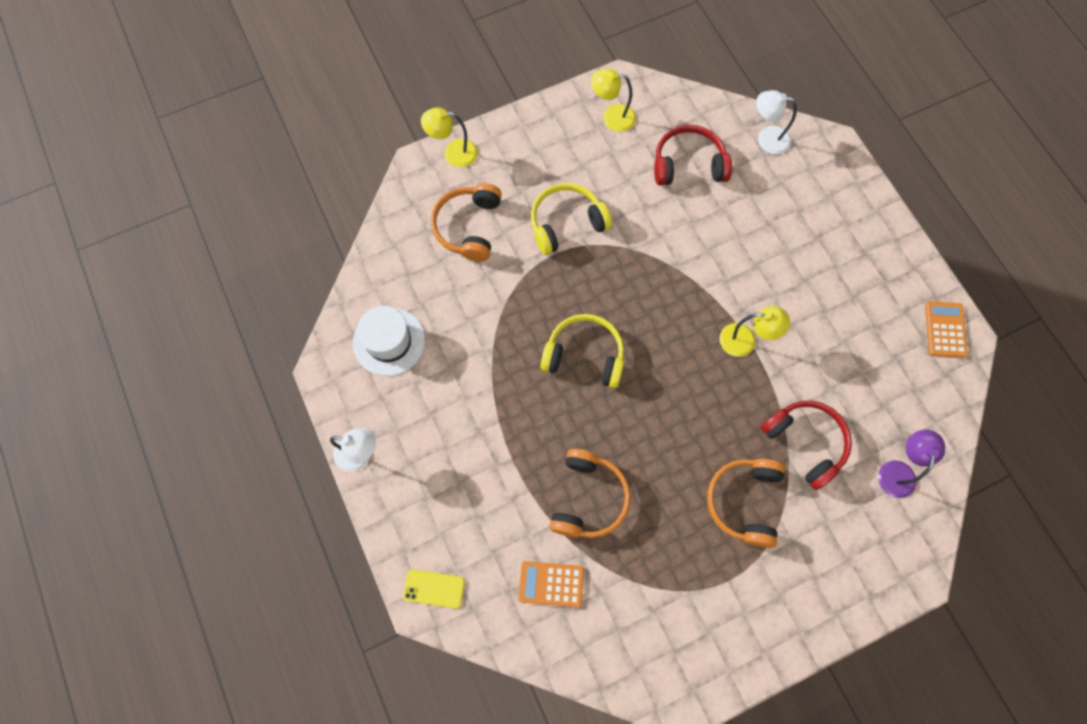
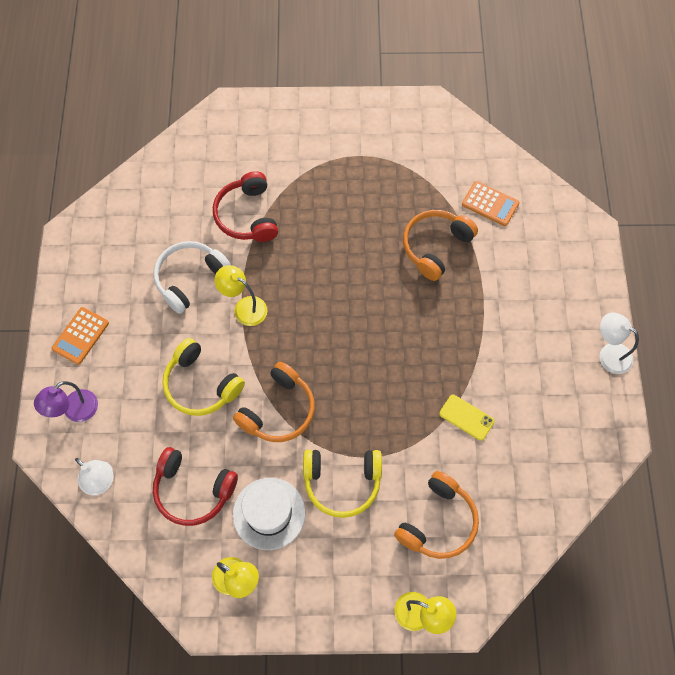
camera: 155 degrees left, 5 degrees down
(389, 341) = (554, 440): white hat -> white hat (269, 513)
(434, 588) = (579, 235): yellow phone -> yellow phone (466, 417)
(584, 356) = (386, 353): yellow headphones -> yellow headphones (201, 384)
(744, 502) = (318, 197): orange headphones -> orange headphones (278, 410)
(816, 346) = (190, 279): none -> white headphones
(898, 470) = (193, 170): purple lamp -> purple lamp (75, 411)
(945, 329) = (79, 247): orange calculator -> orange calculator (80, 336)

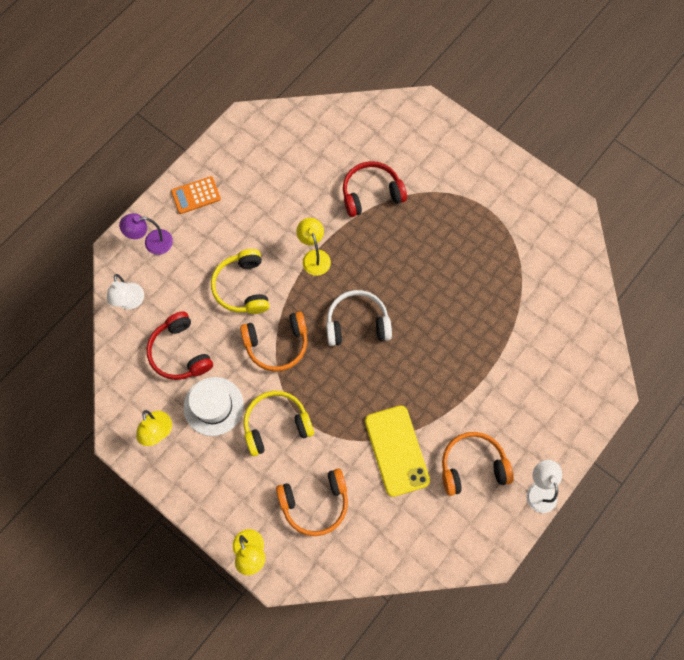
camera: 40 degrees right, 5 degrees up
(190, 279) = (296, 210): white headphones -> white headphones (357, 323)
(247, 215) = (371, 194): red headphones -> red headphones turned 45 degrees clockwise
(342, 482) = (276, 425): yellow headphones -> yellow headphones turned 120 degrees clockwise
(435, 247) = (483, 315): orange headphones -> orange headphones (472, 466)
(466, 417) = (396, 450): yellow phone -> yellow phone, size x1.89
(490, 204) = (551, 314): orange calculator -> none

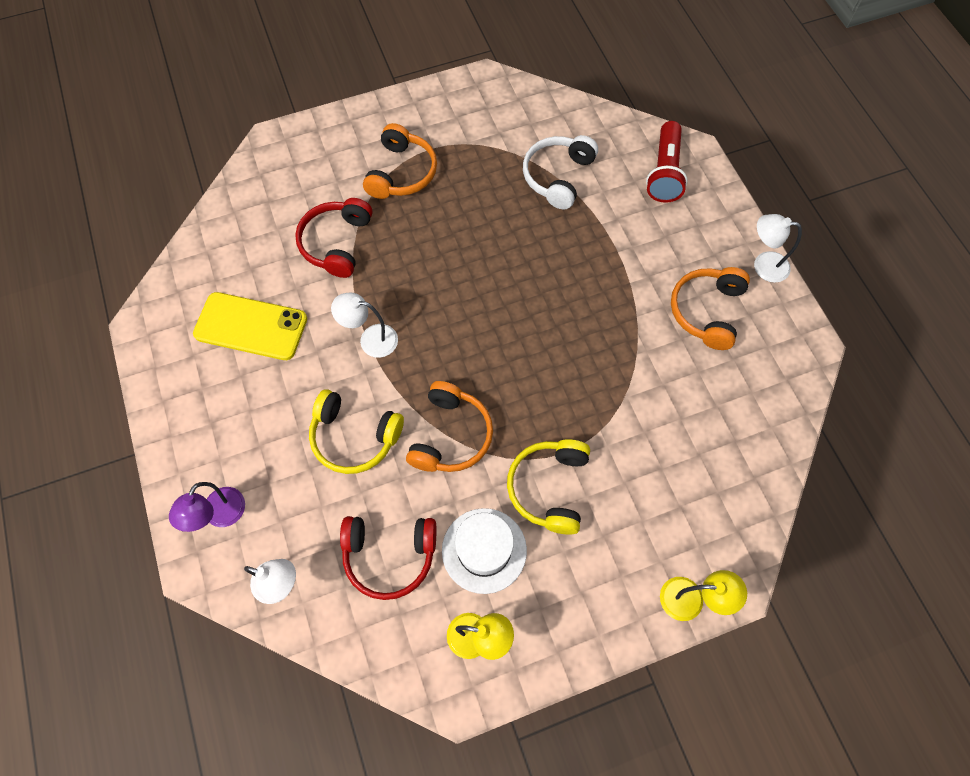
camera: 60 degrees left, 5 degrees down
(196, 195) = (196, 430): orange calculator -> none
(314, 257) = (370, 339): yellow lamp -> white lamp
(315, 503) = (667, 493): orange headphones -> orange headphones (401, 173)
(357, 323) = (480, 337): white headphones -> white headphones (558, 177)
(396, 450) = (650, 375): yellow phone -> yellow phone (251, 326)
(576, 379) = (664, 172): none -> red flashlight

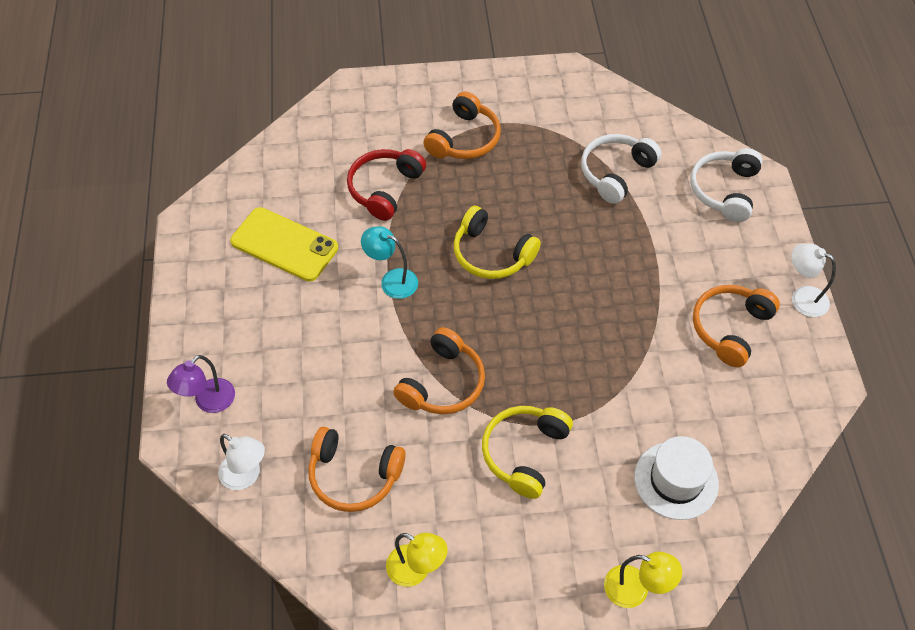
camera: 15 degrees right, 10 degrees down
(354, 437) = (351, 363): yellow headphones -> yellow headphones (492, 254)
(370, 339) = (392, 280): white lamp -> turquoise lamp
(389, 555) = (354, 475): red headphones -> orange headphones
(484, 550) = (445, 493): white hat -> white hat (676, 480)
(664, 172) = (724, 191): red flashlight -> white headphones

